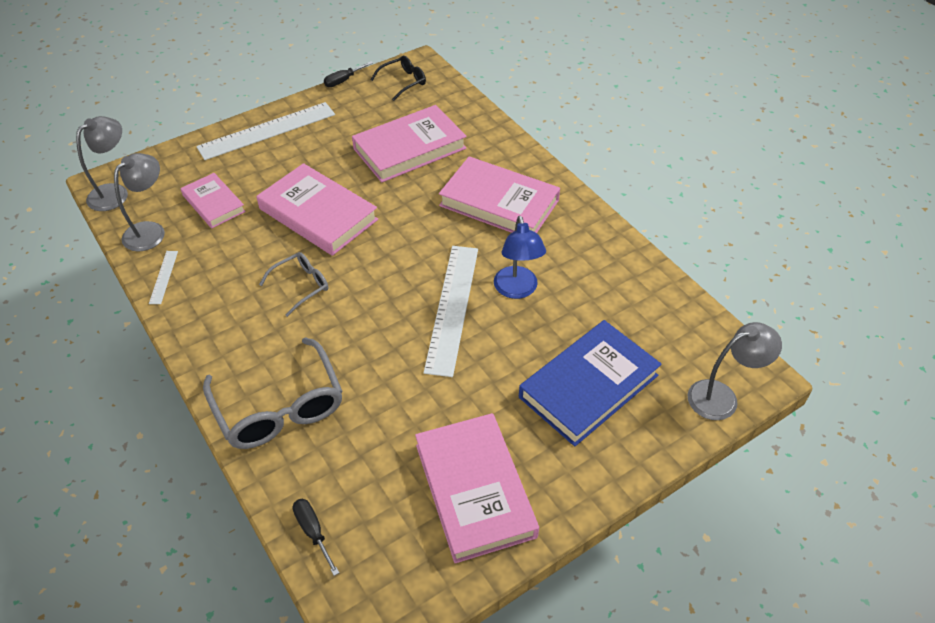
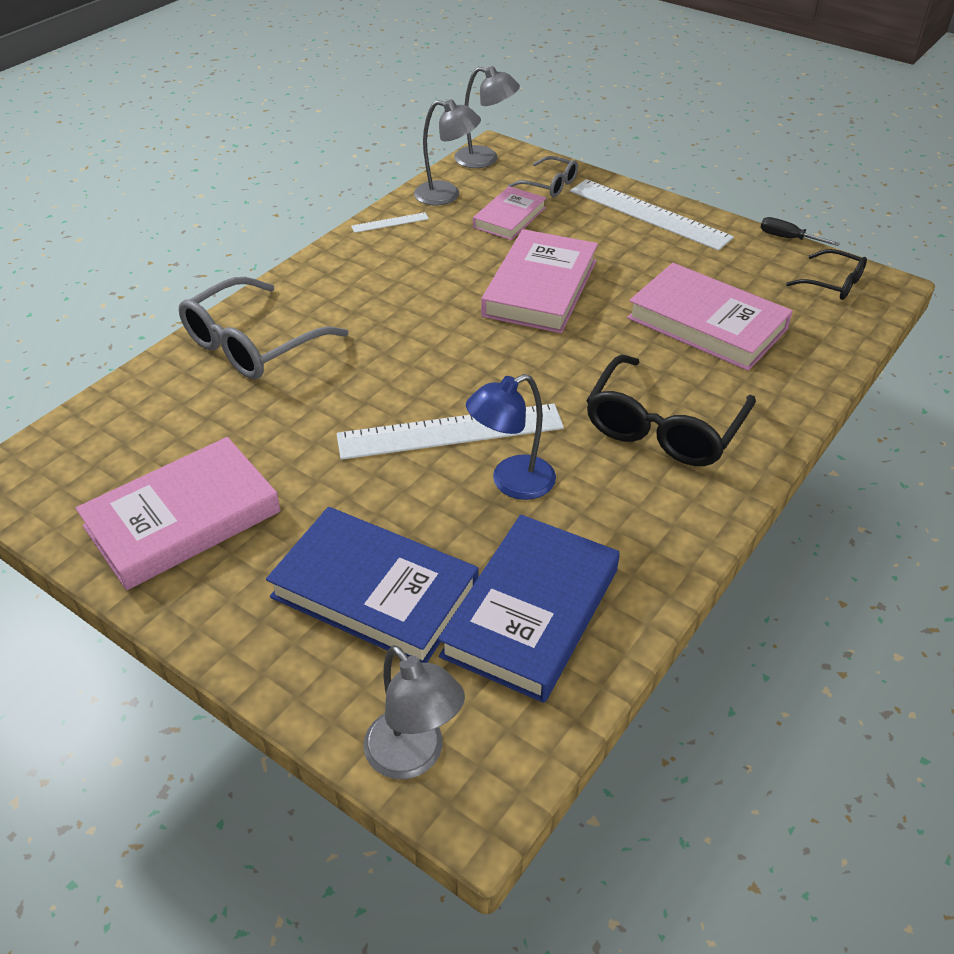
camera: 70 degrees right, 5 degrees down
(301, 286) = (424, 309): grey glasses -> grey glasses (549, 185)
(313, 532) = (106, 412): black screwdriver -> none
(499, 203) = (664, 427): pink book -> black glasses
(630, 313) = (531, 612): none -> blue book

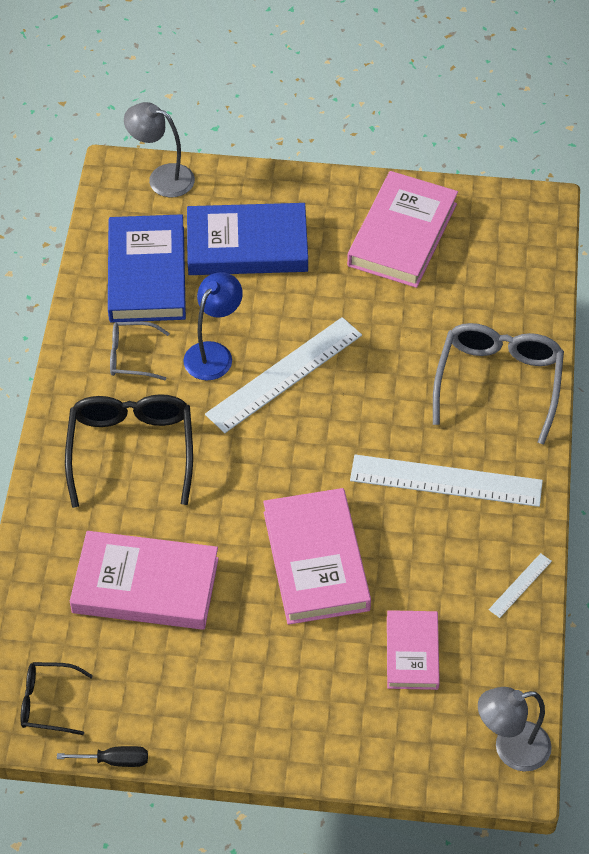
camera: 150 degrees right, 10 degrees up
(447, 195) = (501, 658): grey lamp -> none
(549, 185) = (409, 733): grey glasses -> grey glasses (132, 356)
(649, 214) = (275, 732): white ruler -> white ruler (446, 481)

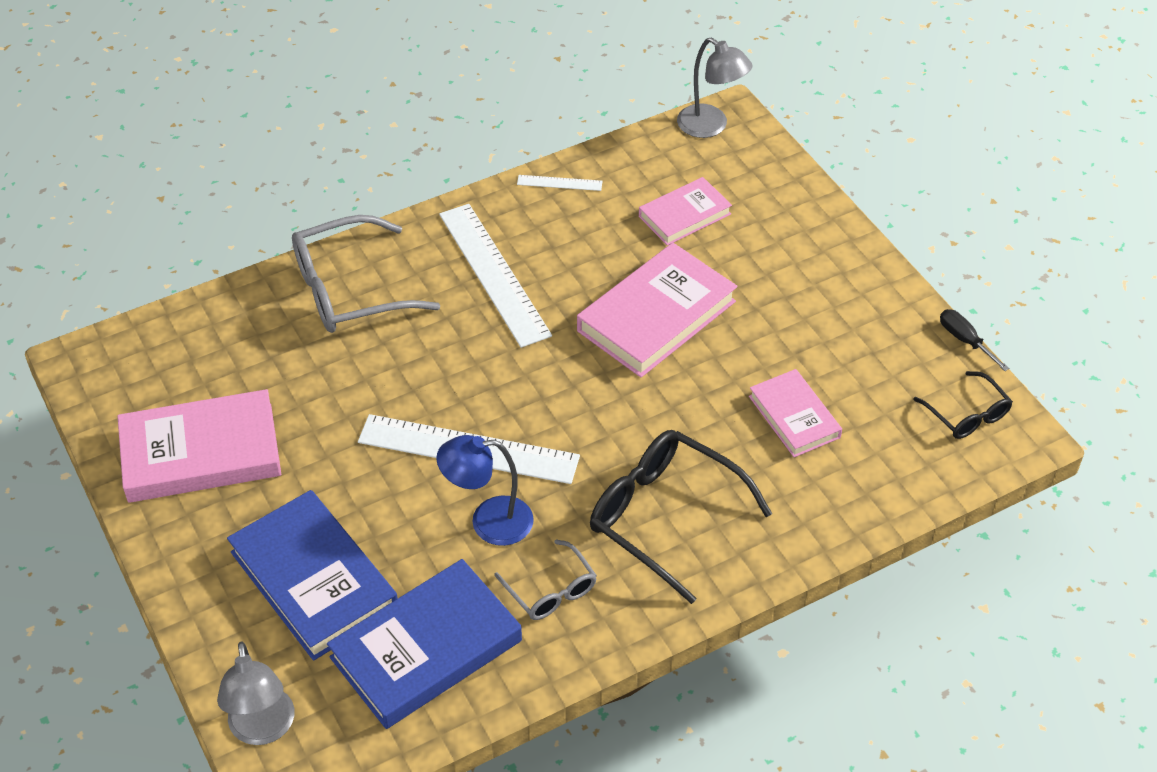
camera: 125 degrees left, 5 degrees down
(131, 450) = (665, 517): black glasses -> black glasses turned 75 degrees clockwise
(145, 585) = (794, 417): pink book -> pink book, size x0.59

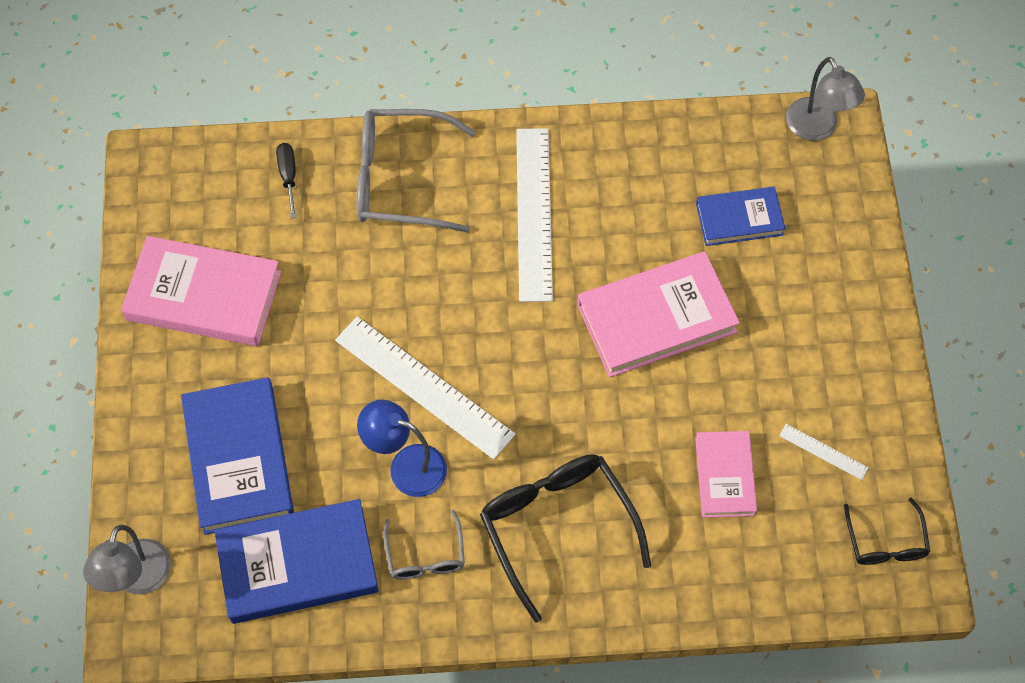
camera: 25 degrees right, 15 degrees up
(559, 183) = (642, 137): white ruler -> white ruler (823, 451)
(684, 215) = (739, 219): pink book -> blue book
(965, 340) = (929, 463): black screwdriver -> black screwdriver (288, 176)

